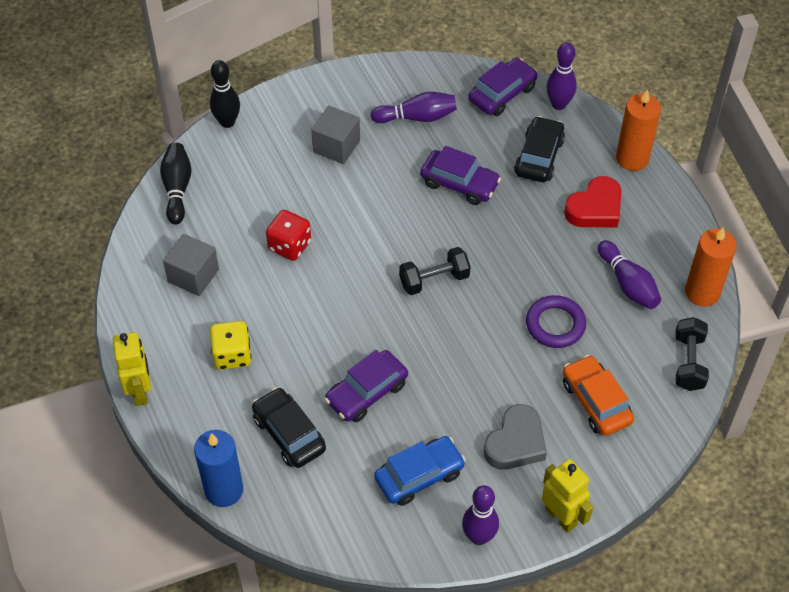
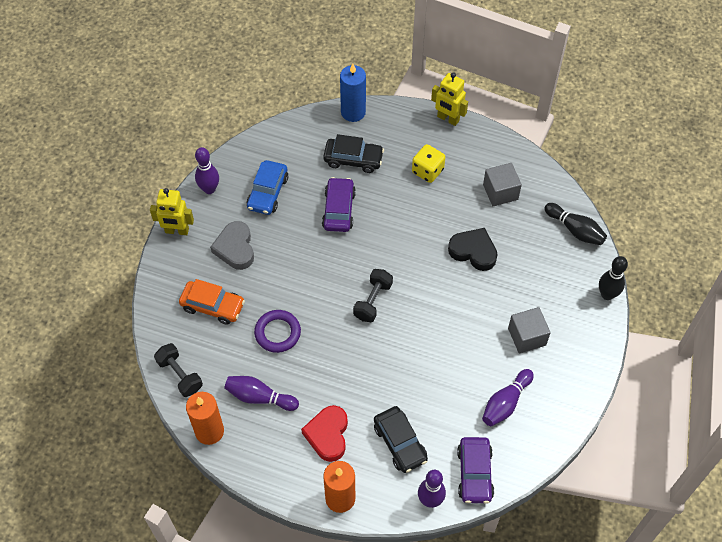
camera: 135 degrees right, 5 degrees up
(289, 246) = (473, 251): red dice -> black heart
(459, 183) = (427, 377): purple car -> none

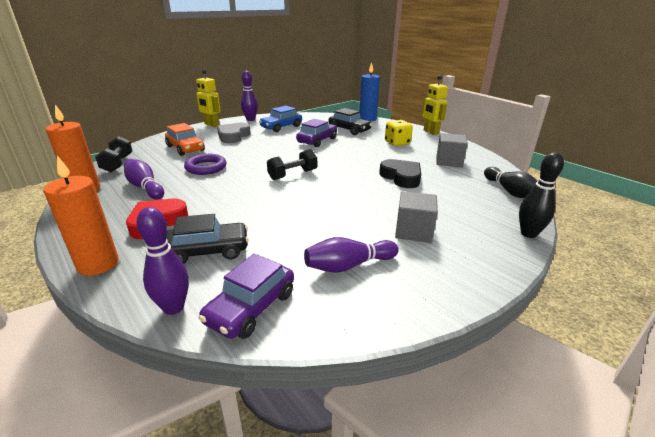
camera: 30 degrees right, 30 degrees down
(400, 443) = (207, 251): black car -> black car turned 105 degrees counterclockwise

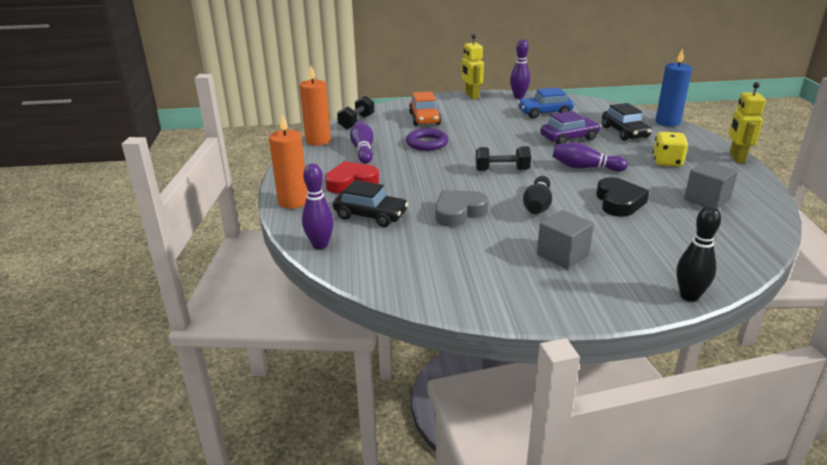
camera: 35 degrees right, 0 degrees up
(233, 136) = (482, 114): grey heart -> grey heart (459, 212)
(251, 307) = (368, 263): purple car -> none
(348, 265) = (469, 261): purple bowling pin -> purple bowling pin (585, 168)
(510, 191) = (737, 253): black bowling pin -> black bowling pin (537, 205)

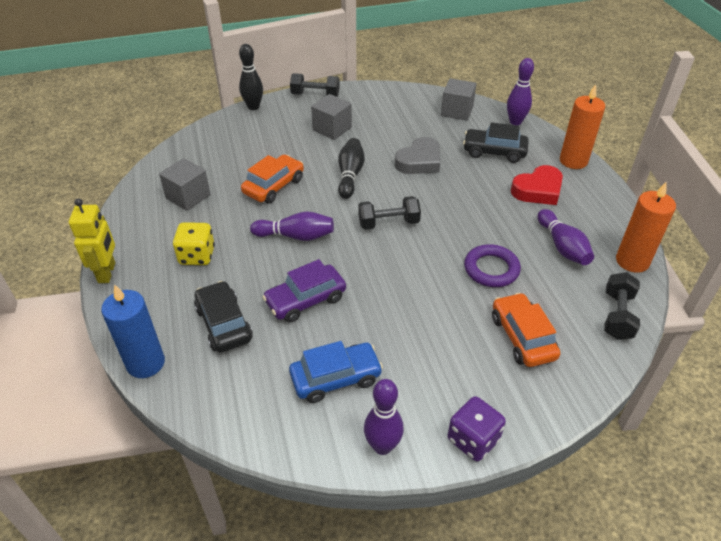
camera: 170 degrees right, 15 degrees up
(387, 265) = (457, 111): none -> grey cube
(471, 96) = (473, 440): yellow robot -> purple dice
(596, 308) = (315, 95): none -> black dumbbell
(619, 202) = (274, 186): black heart -> orange car

